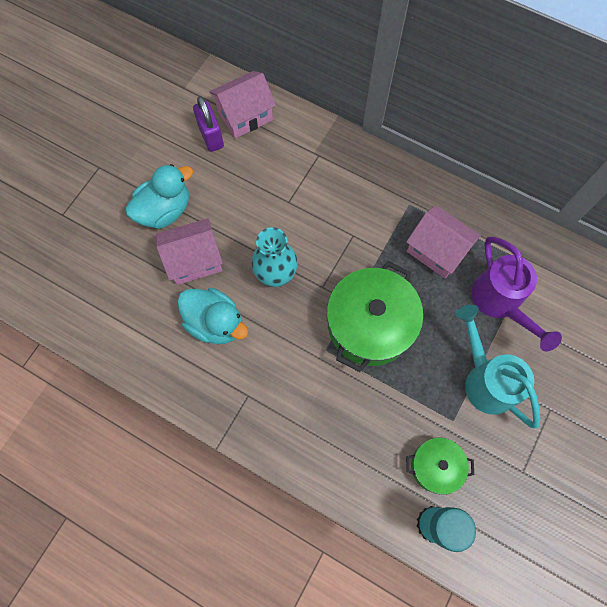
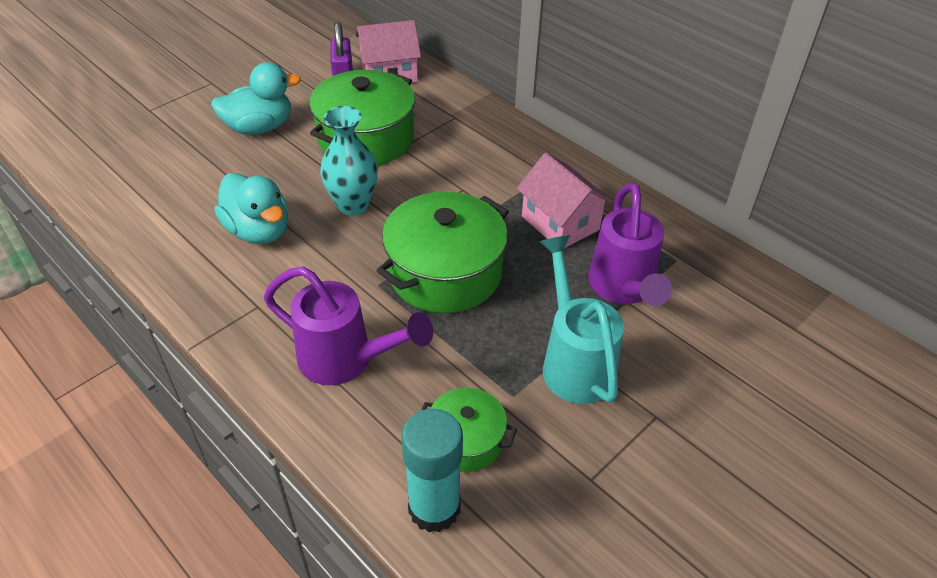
camera: 15 degrees right, 25 degrees down
(194, 260) = (267, 173): pink house -> none
(256, 199) = (366, 138): none -> green pot
(331, 425) = (346, 361): none -> purple watering can

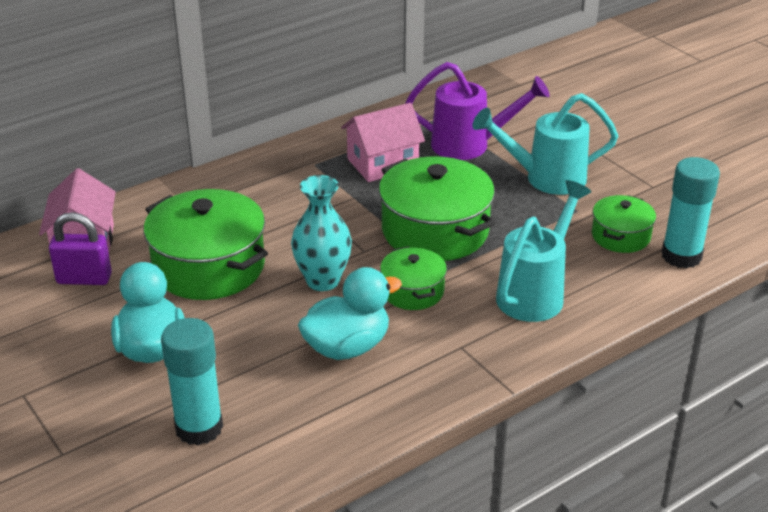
camera: 80 degrees left, 10 degrees down
(166, 165) = (199, 428): none -> turquoise glue stick
(341, 265) = (413, 291): none -> green pot
(346, 361) = (536, 292): purple watering can -> turquoise watering can

